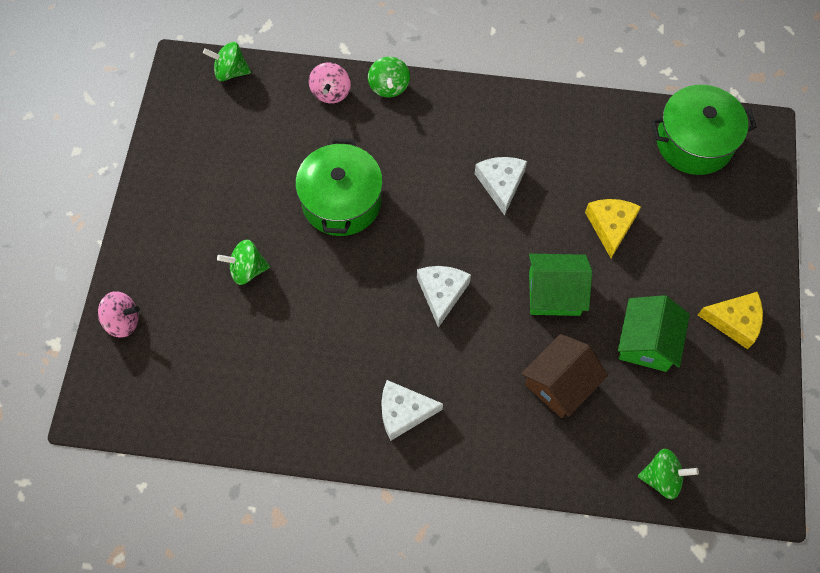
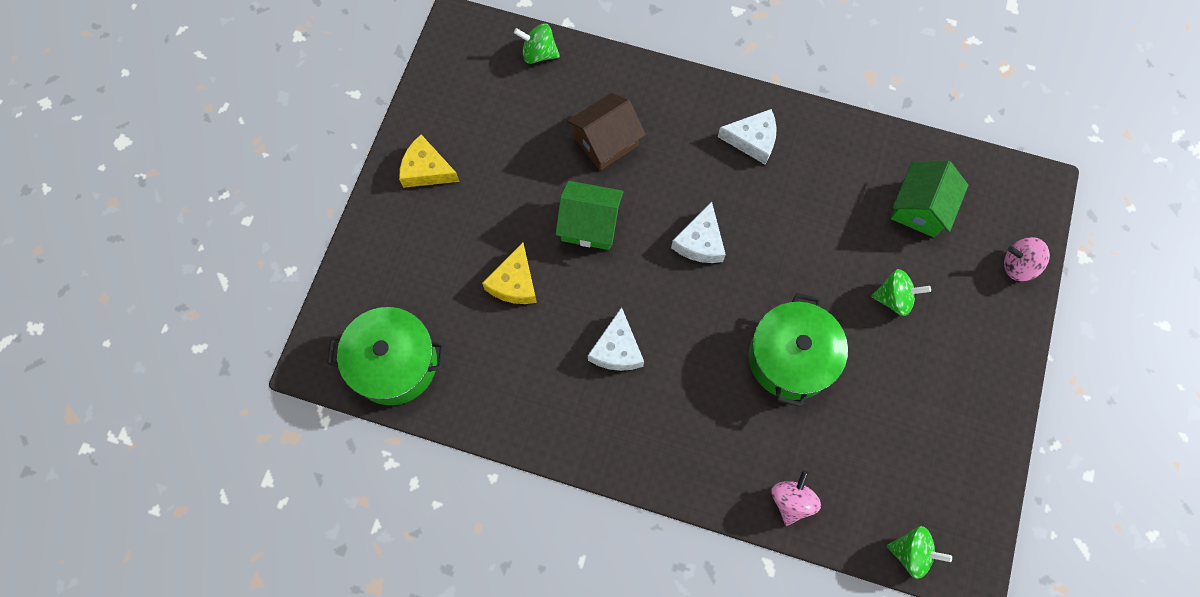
camera: 170 degrees left, 5 degrees up
(389, 86) = (722, 497): green spinning top -> none
(647, 342) = (515, 164): green house -> green house (920, 208)

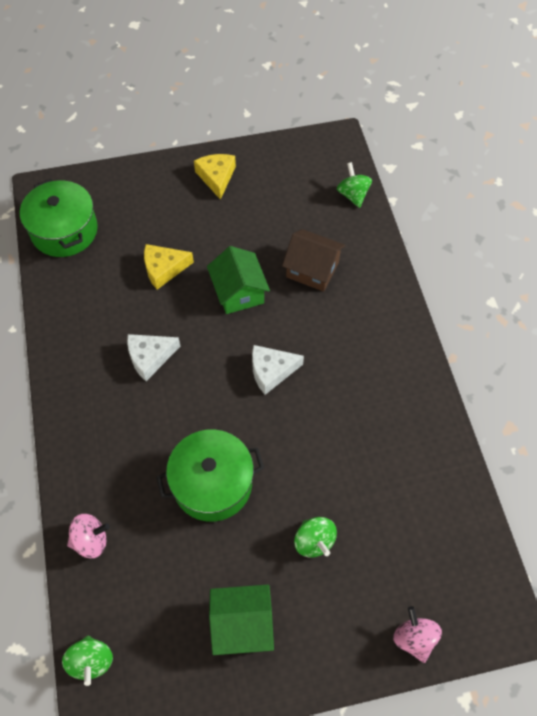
camera: 60 degrees right, 10 degrees down
(752, 140) = (384, 366): white cheese -> none
(920, 208) = (413, 525): green house -> green house (242, 624)

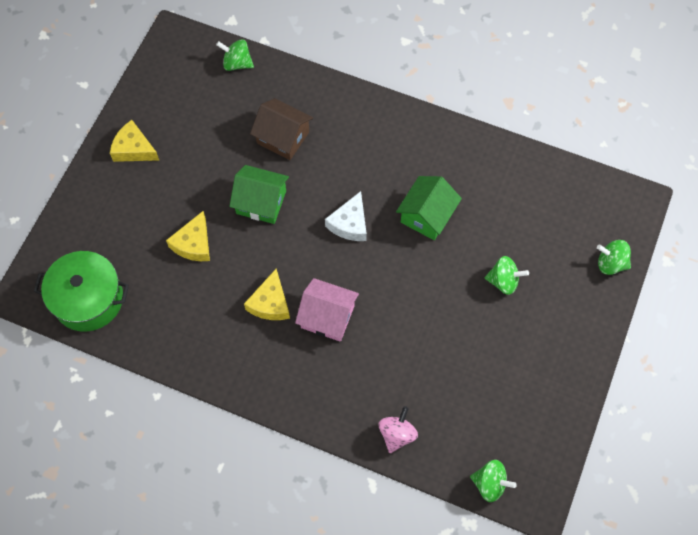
camera: 55 degrees left, 5 degrees up
(150, 357) = (270, 303): white cheese -> yellow cheese
(168, 410) = (327, 317): none -> pink house
(212, 483) = (412, 321): green pot -> none
(242, 624) = (530, 365): green house -> green house (427, 215)
(312, 269) = (283, 137): brown house -> brown house turned 60 degrees clockwise
(414, 638) = (610, 263): pink spinning top -> green spinning top

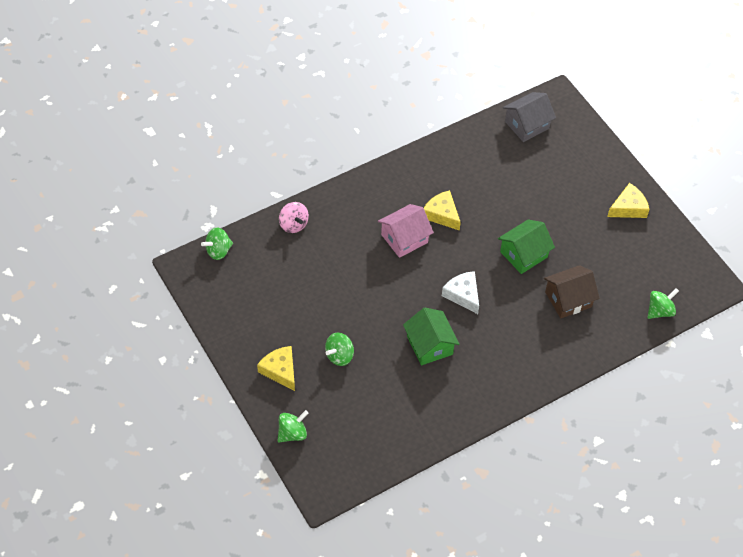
camera: 125 degrees right, 10 degrees down
(88, 299) = (527, 125): green pot -> grey house
(193, 244) = (522, 199): yellow cheese -> yellow cheese (280, 370)

